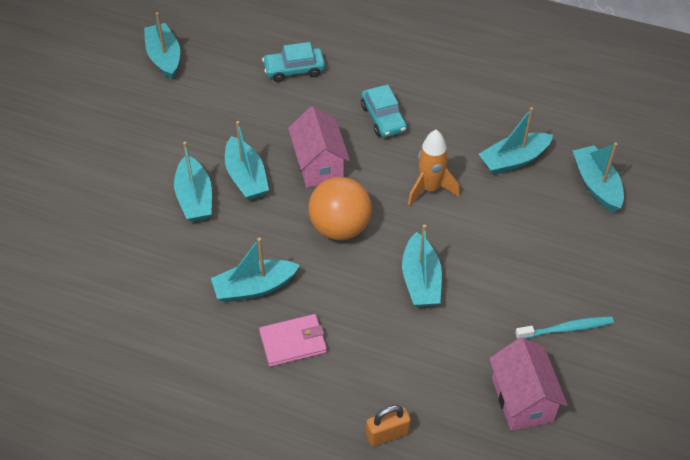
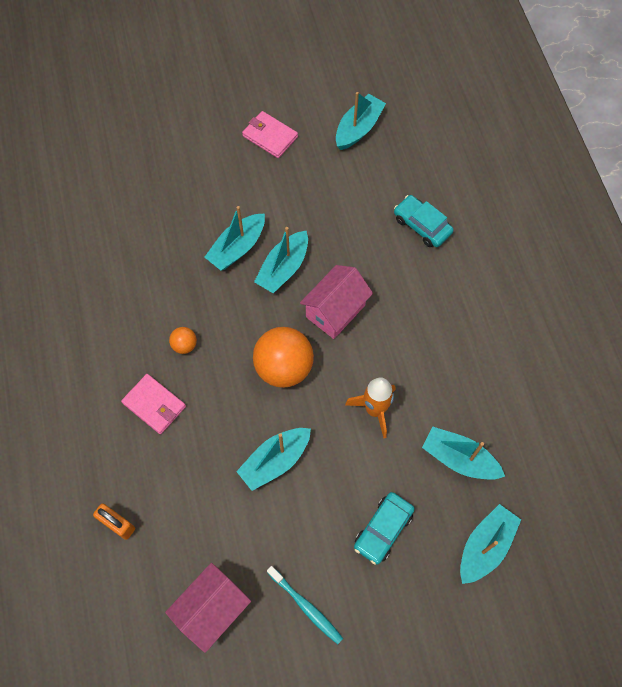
camera: 55 degrees right, 15 degrees up
(108, 117) = (270, 136): none -> pink wallet
(254, 287) = (184, 345): turquoise boat -> orange ball
(383, 118) = (424, 326): turquoise car -> turquoise car (383, 530)

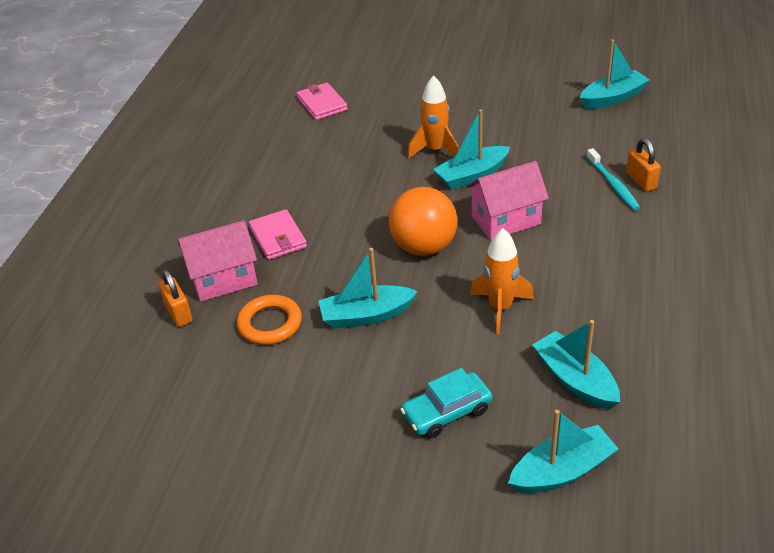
camera: 30 degrees right, 25 degrees down
(184, 345) = (337, 204): orange ball -> none
(202, 502) = (270, 324): none -> orange ring
(212, 609) = (218, 413): pink house -> pink house (223, 279)
(237, 248) = (435, 150): turquoise boat -> orange rocket
(270, 136) = (518, 85): pink wallet -> pink wallet (322, 104)
(306, 606) = (316, 448): turquoise toothbrush -> turquoise toothbrush (613, 184)
(422, 225) = (641, 181): turquoise car -> orange padlock

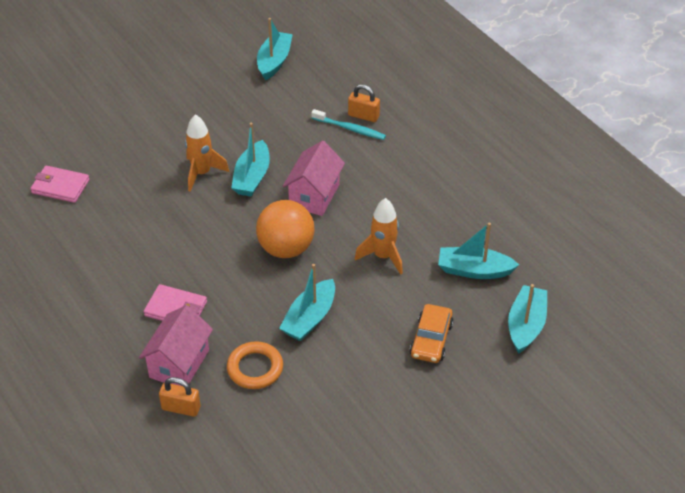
camera: 50 degrees left, 5 degrees up
(447, 412) = (431, 340): turquoise car -> orange car

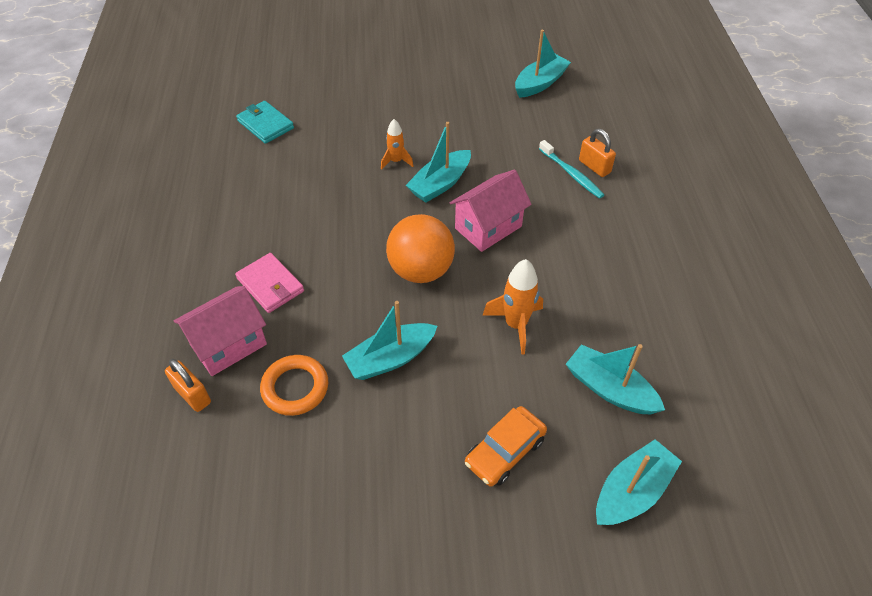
camera: 30 degrees right, 5 degrees up
(60, 186) = (265, 124): pink wallet -> turquoise wallet
(202, 173) = (396, 161): orange rocket -> orange rocket, size x0.63

